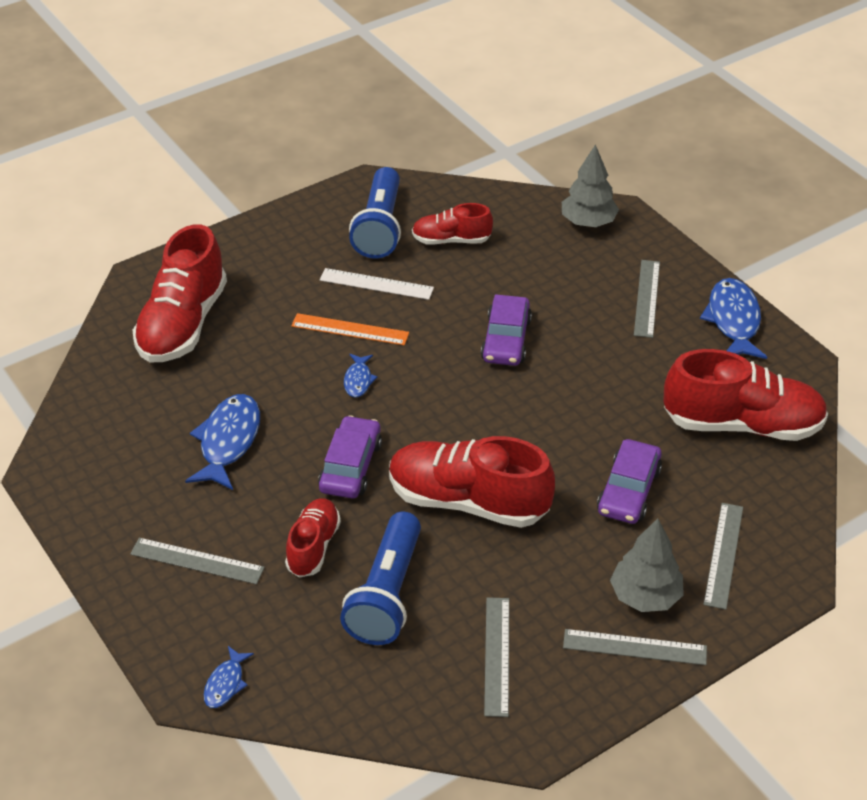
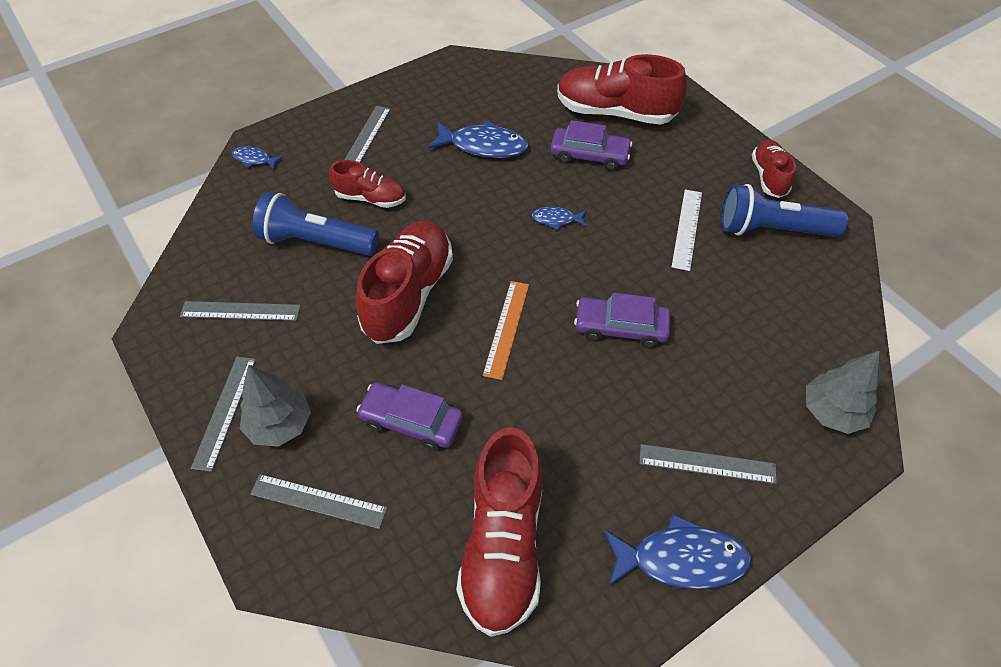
camera: 90 degrees right, 10 degrees up
(350, 329) = (621, 212): orange ruler -> orange ruler (506, 328)
(350, 466) = (454, 217): purple car -> purple car (589, 155)
(451, 240) = (766, 285): red shoe -> red shoe (768, 177)

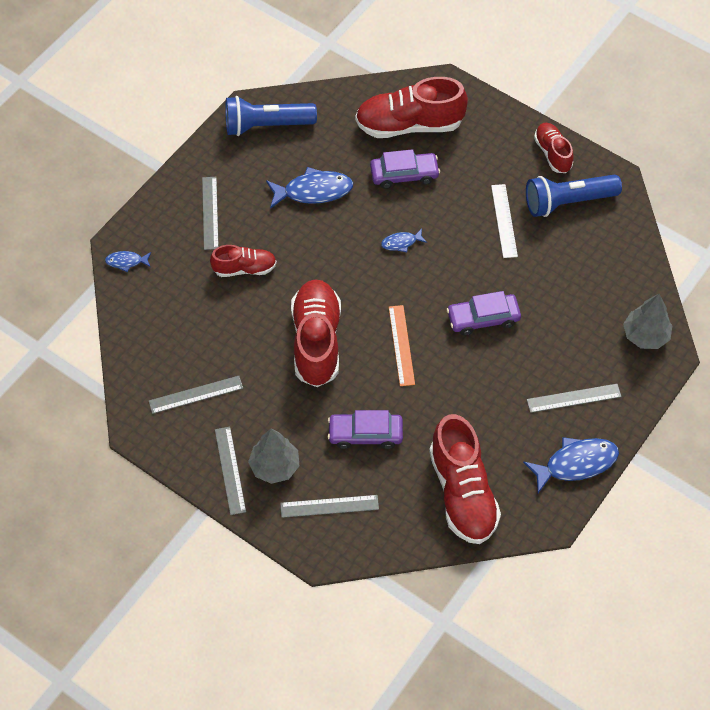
camera: 20 degrees left, 5 degrees up
(316, 242) = (222, 320): blue flashlight -> blue flashlight (266, 125)

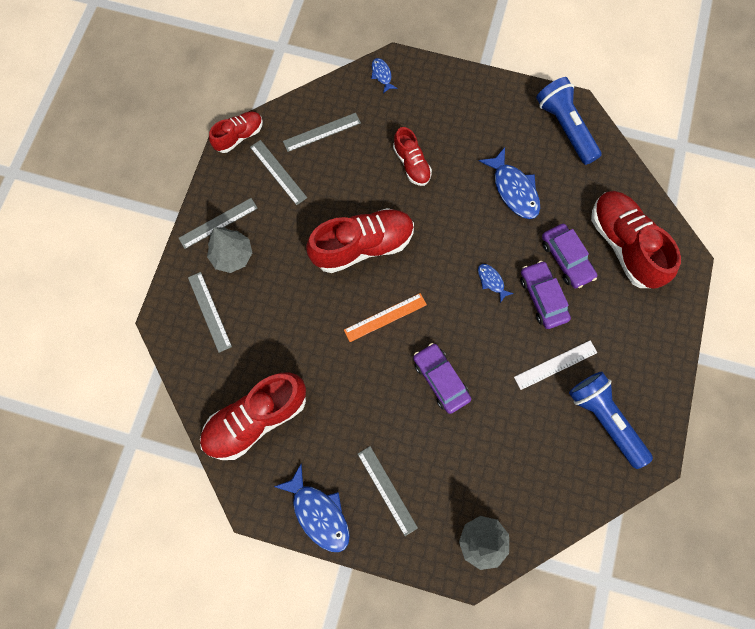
camera: 70 degrees right, 15 degrees up
(210, 213) = (455, 118): grey ruler -> grey ruler (322, 132)
(365, 434) = (286, 317): purple car -> purple car (542, 297)
(552, 153) = (654, 386): red shoe -> red shoe (239, 136)

